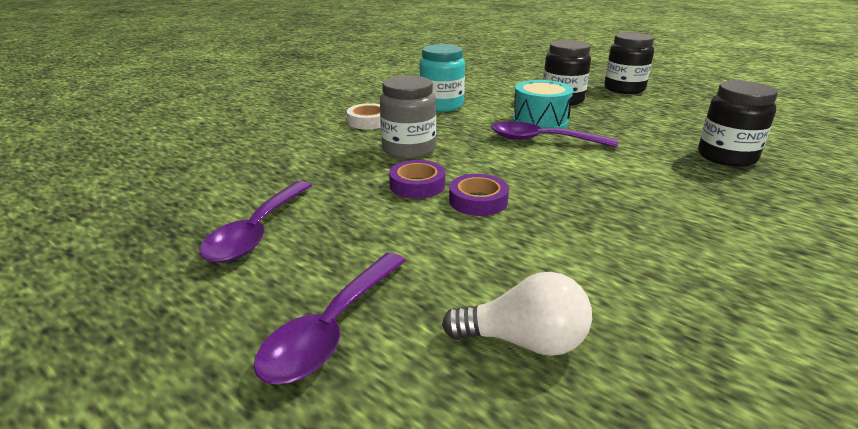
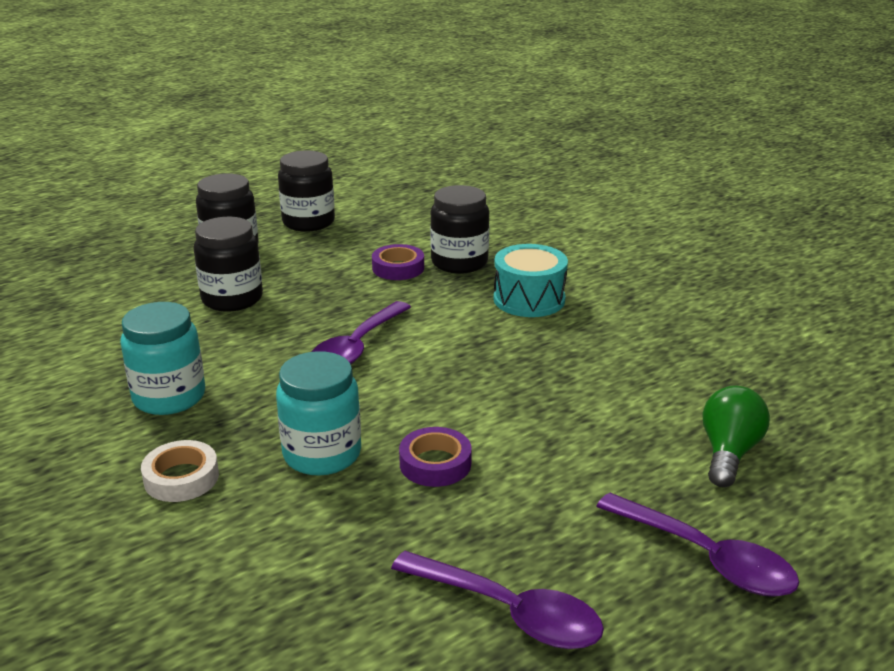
camera: 75 degrees left, 0 degrees up
(408, 149) = (322, 454): grey jar -> turquoise jar
(478, 201) = (493, 427): purple tape -> purple tape (398, 268)
(524, 341) = (728, 453): white light bulb -> green light bulb
(540, 122) = (296, 334): turquoise drum -> turquoise drum (529, 299)
(699, 100) = (308, 222): none -> black jar

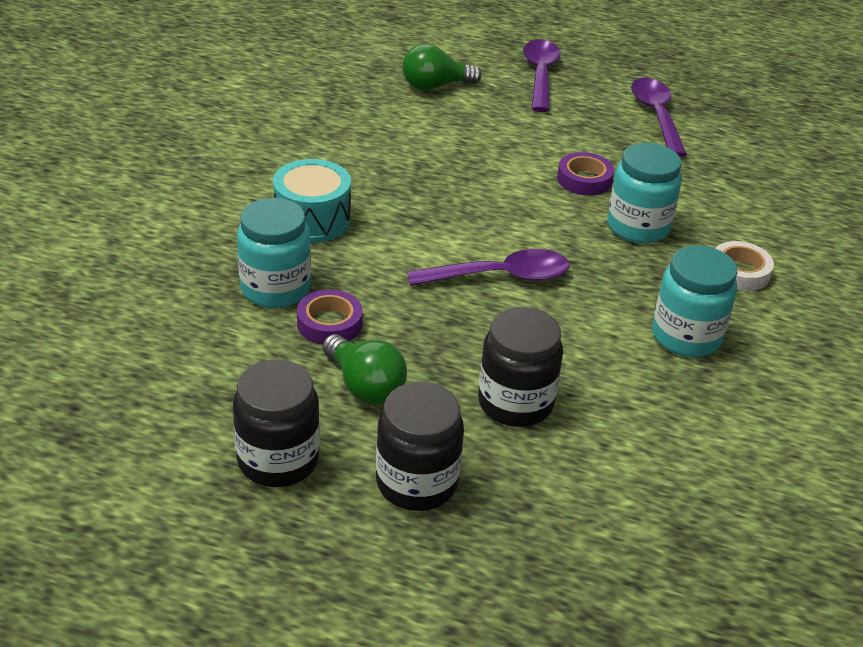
camera: 130 degrees left, 10 degrees up
(325, 260) = (365, 386): none -> green light bulb
(459, 262) = (275, 288): black jar -> turquoise jar

